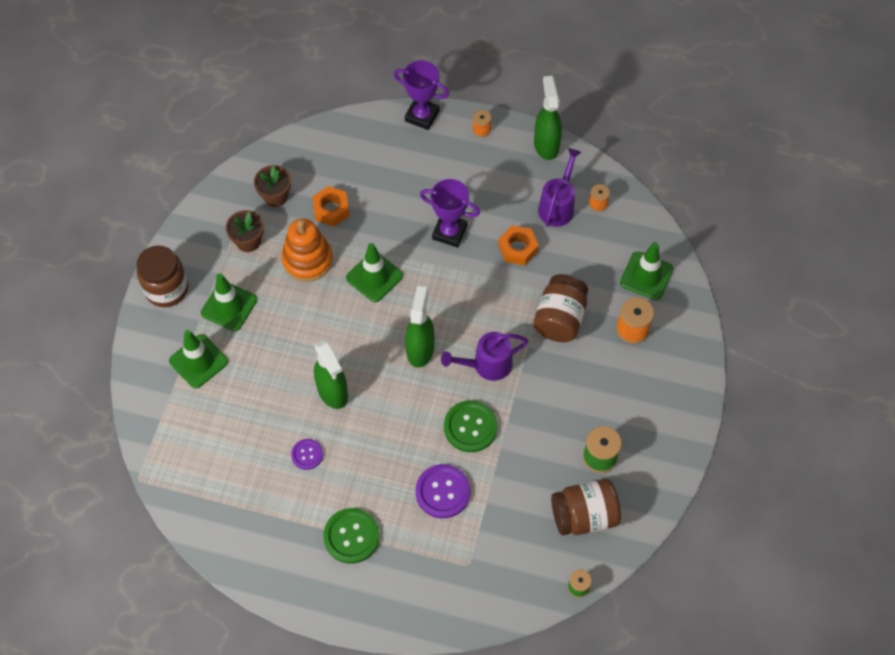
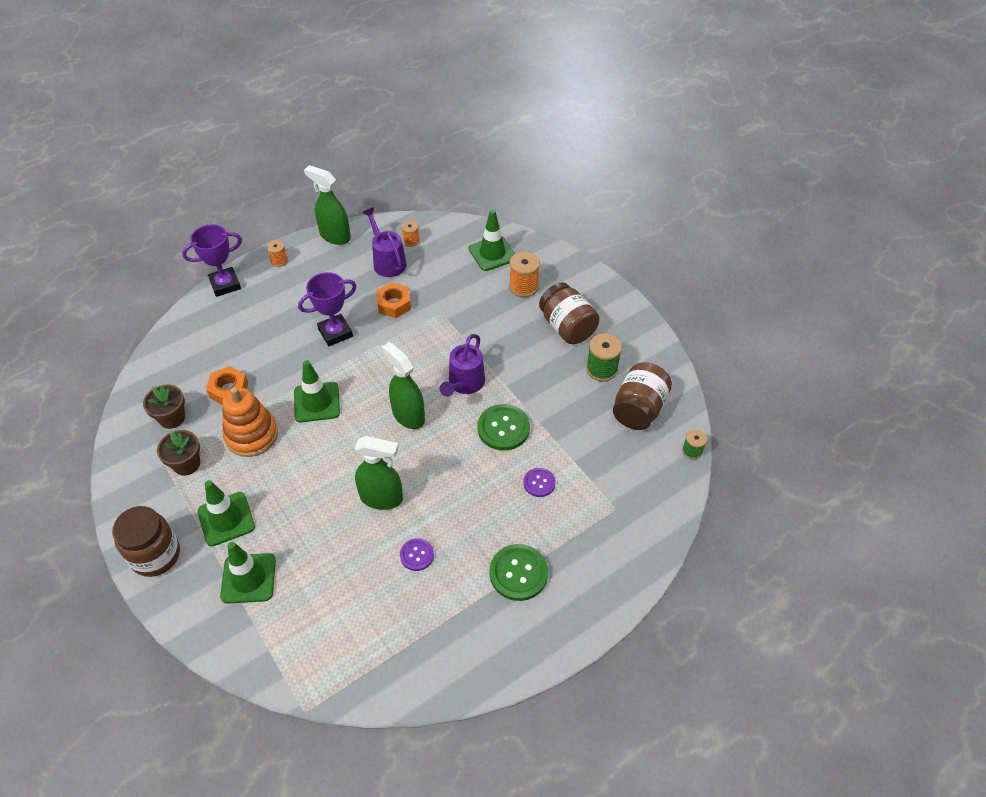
camera: 50 degrees left, 10 degrees down
(442, 492) = (539, 483): purple button -> purple button, size x0.59
(559, 318) = (473, 319): brown jar -> brown jar (567, 327)

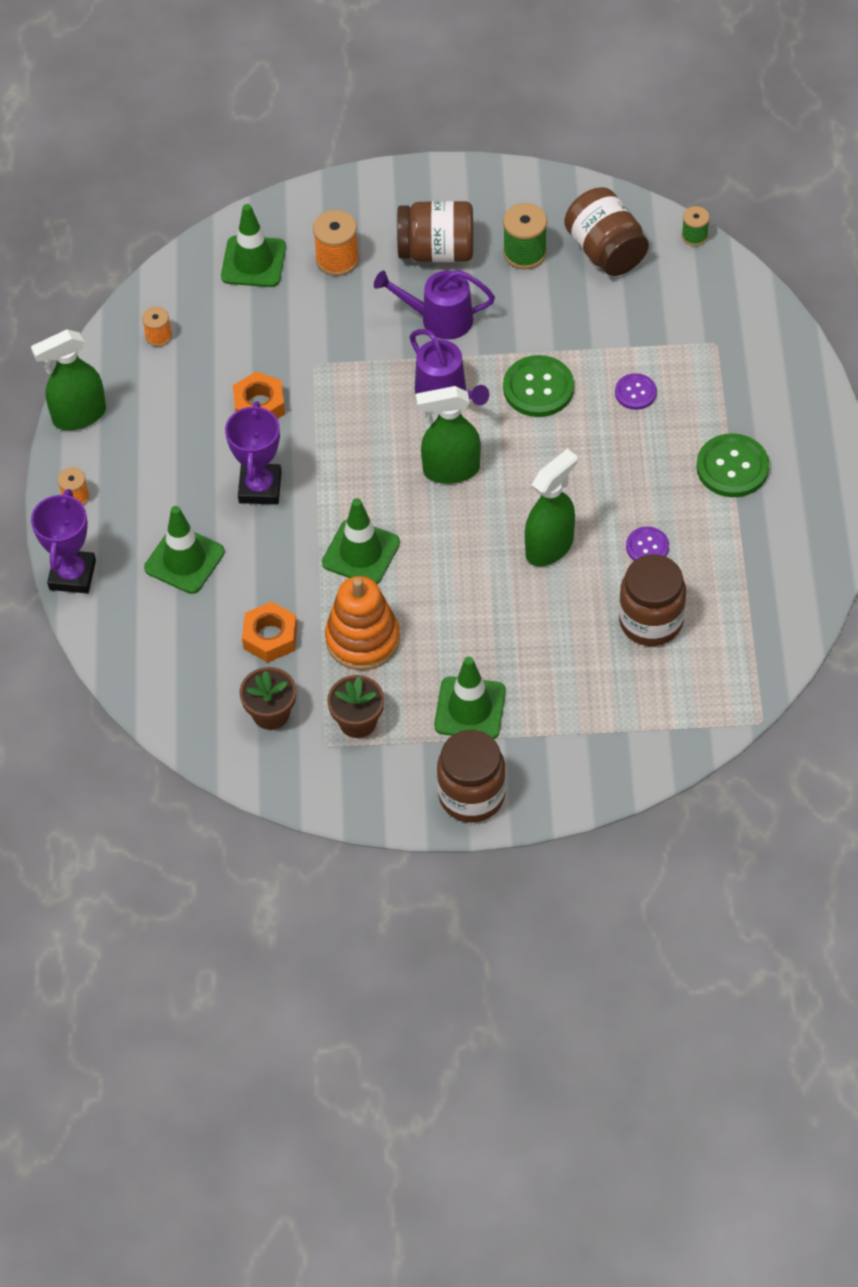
camera: 55 degrees left, 5 degrees up
(248, 578) = (567, 715): green traffic cone -> green traffic cone (184, 560)
(355, 589) = (651, 621): none -> brown jar
(387, 261) = (175, 378): purple watering can -> purple watering can (438, 319)

